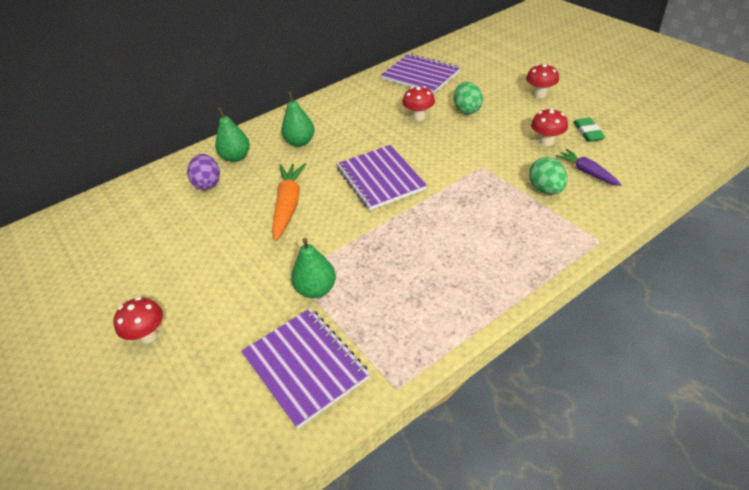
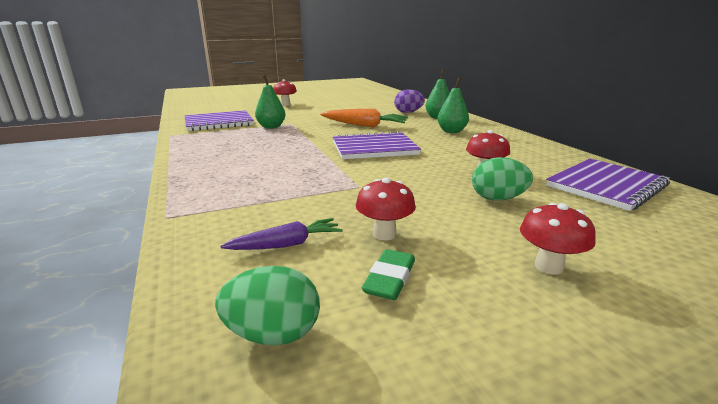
camera: 100 degrees right, 20 degrees down
(546, 189) = (282, 209): green egg -> green egg (273, 334)
(588, 132) = (390, 279): green eraser -> green eraser turned 75 degrees counterclockwise

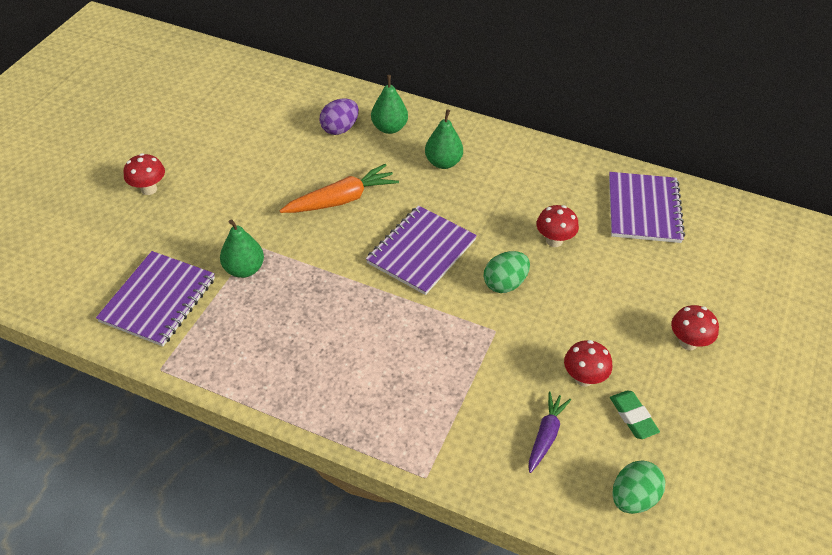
camera: 45 degrees left, 25 degrees up
(497, 199) = (600, 279): green egg -> green egg (505, 283)

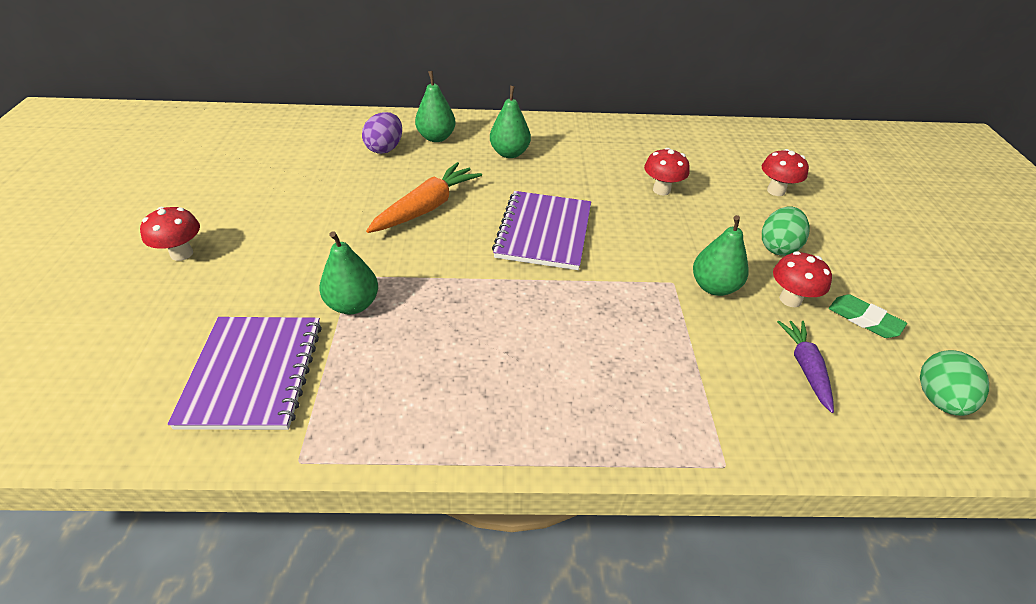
camera: 25 degrees left, 5 degrees down
(505, 283) = (647, 238): green egg -> green egg (778, 247)
(527, 346) = (714, 287): none -> green pear
(644, 209) = (714, 148): purple notebook -> none
(688, 342) = (846, 239): red mushroom -> red mushroom (776, 191)

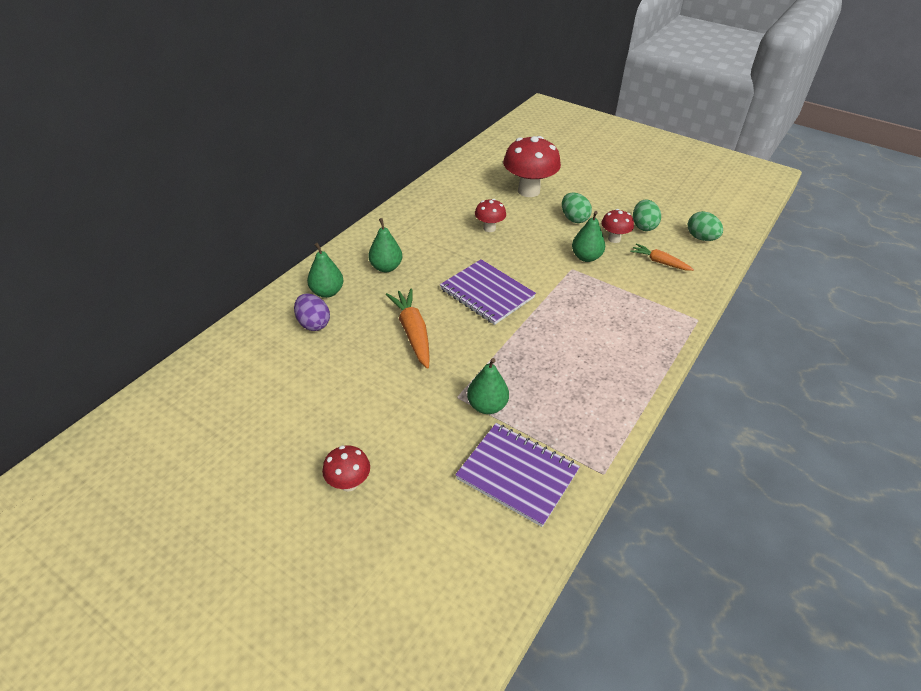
camera: 55 degrees left, 0 degrees up
(776, 191) = (528, 191): red mushroom -> red mushroom, size x1.92
(805, 368) = (659, 262): purple carrot -> orange carrot
(864, 319) = (643, 226): green eraser -> green egg

